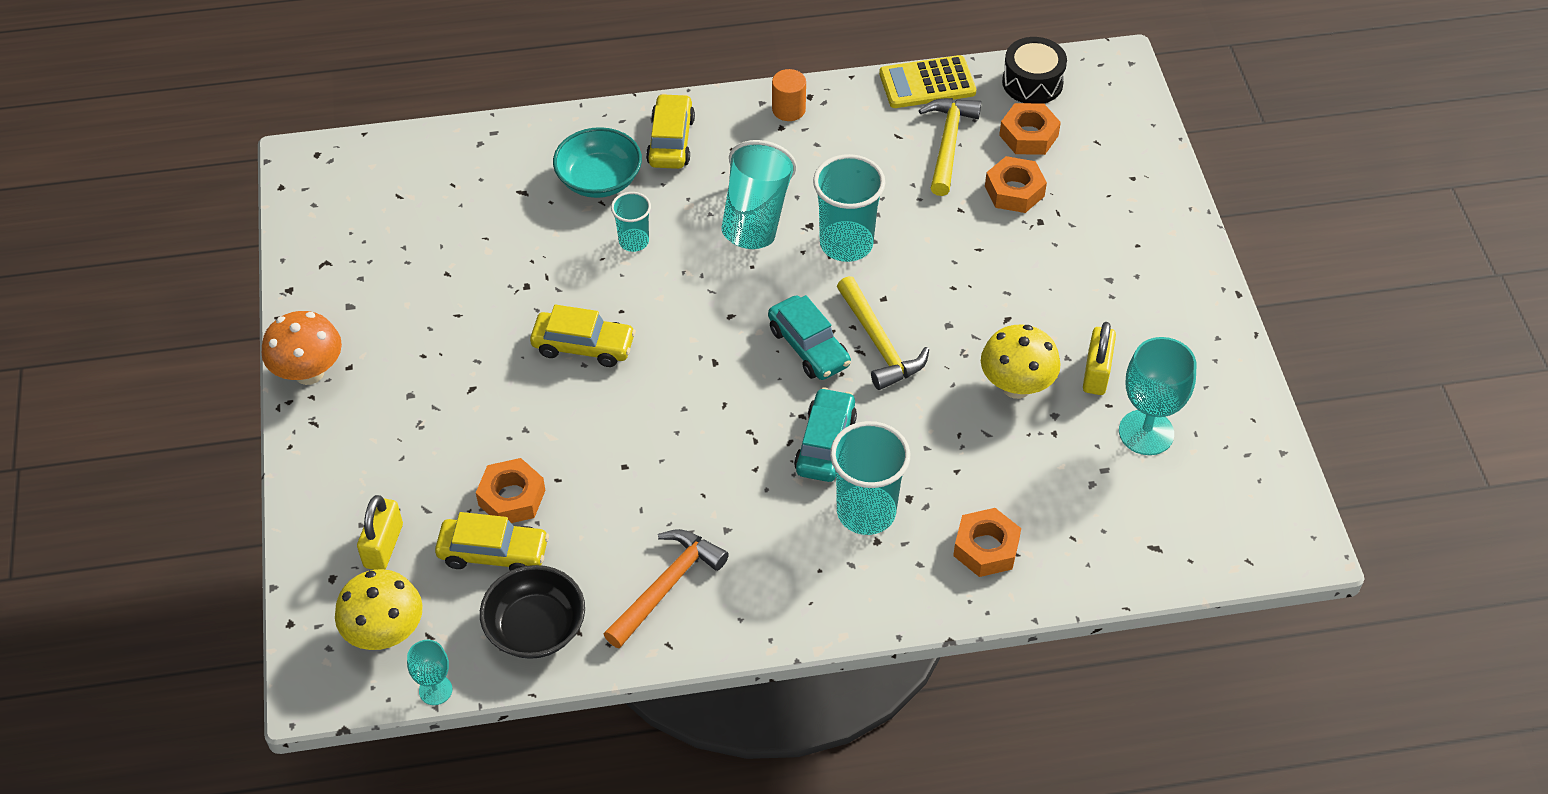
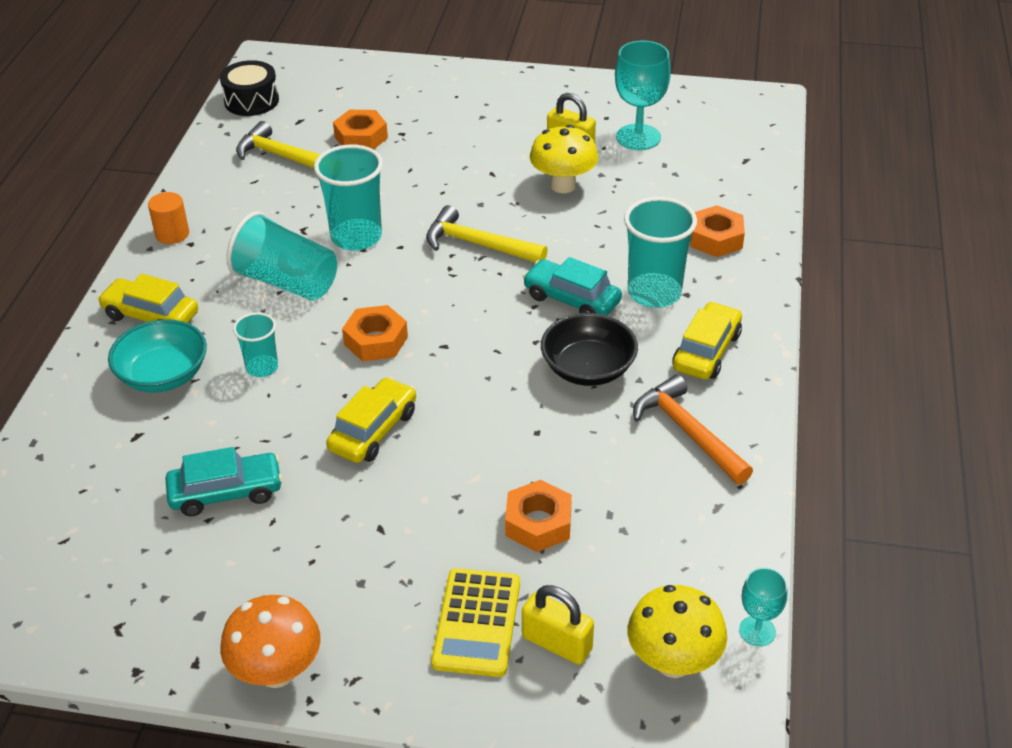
camera: 70 degrees left, 10 degrees down
(493, 553) = (602, 551): yellow car -> yellow car (706, 351)
(535, 628) = (705, 536): black bowl -> black bowl (588, 369)
(808, 347) = (459, 285): turquoise car -> turquoise car (226, 492)
(879, 343) = (478, 244): yellow hammer -> yellow hammer turned 150 degrees counterclockwise
(927, 83) = (207, 152): yellow calculator -> yellow calculator (477, 623)
(1028, 135) = (307, 116): orange nut -> orange nut (375, 340)

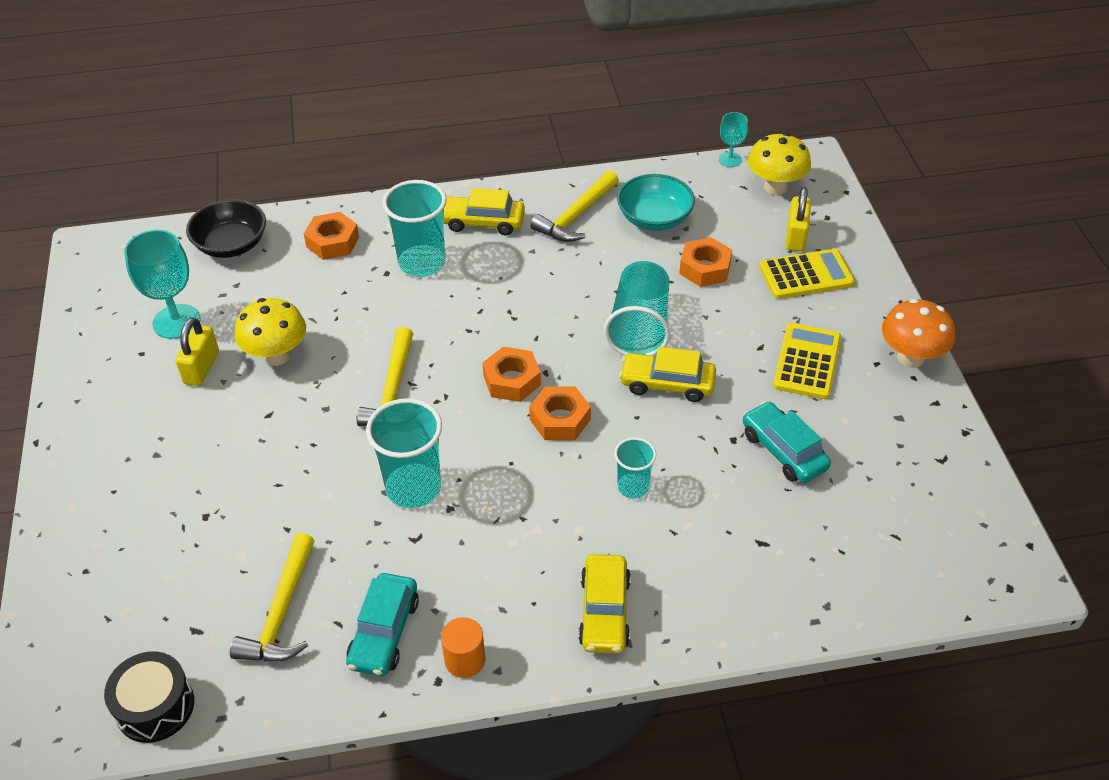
camera: 110 degrees left, 5 degrees up
(163, 375) = (680, 559): turquoise bowl -> turquoise bowl (654, 218)
(286, 282) = (506, 517): turquoise cup -> turquoise cup (639, 327)
(332, 562) = (807, 362): none -> yellow calculator
(361, 137) = (222, 552): orange nut -> orange nut (512, 380)
(571, 299) = (450, 309): turquoise car -> turquoise car (384, 632)
(588, 369) = (533, 280): black bowl -> black bowl (231, 244)
(688, 432) = (576, 216): orange hammer -> yellow hammer

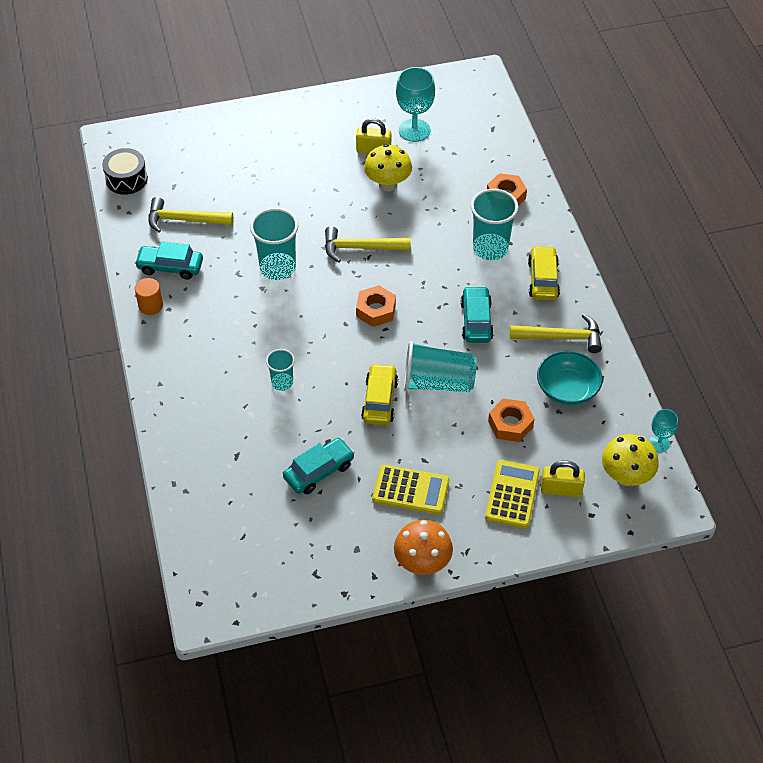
camera: 85 degrees right, 5 degrees up
(231, 244) = (494, 143): black bowl -> none
(542, 285) = (476, 321): none -> turquoise car
(560, 419) = (341, 339): orange nut -> none
(576, 216) = (561, 337): yellow hammer -> yellow hammer turned 150 degrees clockwise
(604, 612) = (182, 371): yellow car -> none
(806, 275) = (512, 494): yellow calculator -> yellow calculator turned 150 degrees counterclockwise

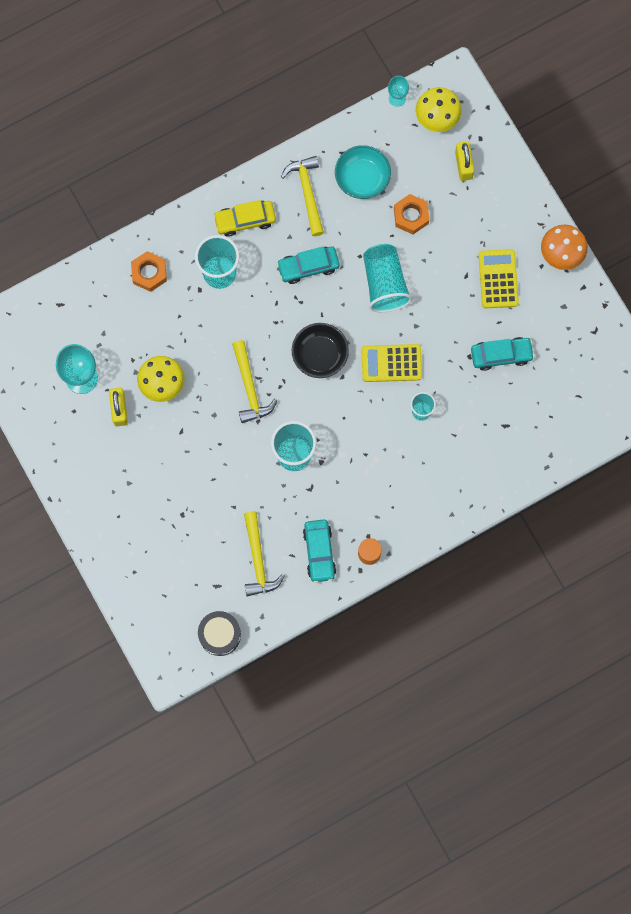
camera: 105 degrees left, 25 degrees up
(319, 471) = (501, 355): turquoise car -> turquoise car turned 135 degrees clockwise
(376, 310) = (320, 355): orange nut -> black bowl
(380, 400) = (417, 326): yellow car -> none
(512, 494) = (479, 201): yellow calculator -> yellow calculator (391, 363)

